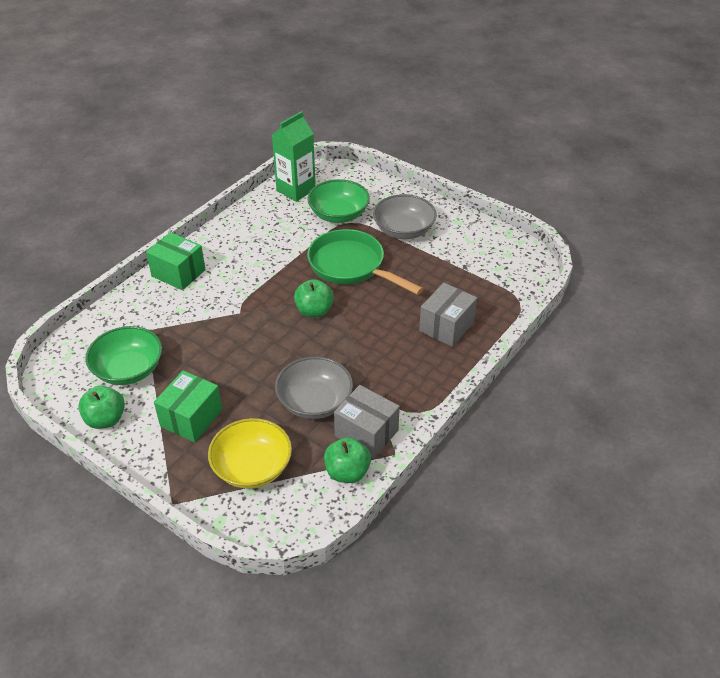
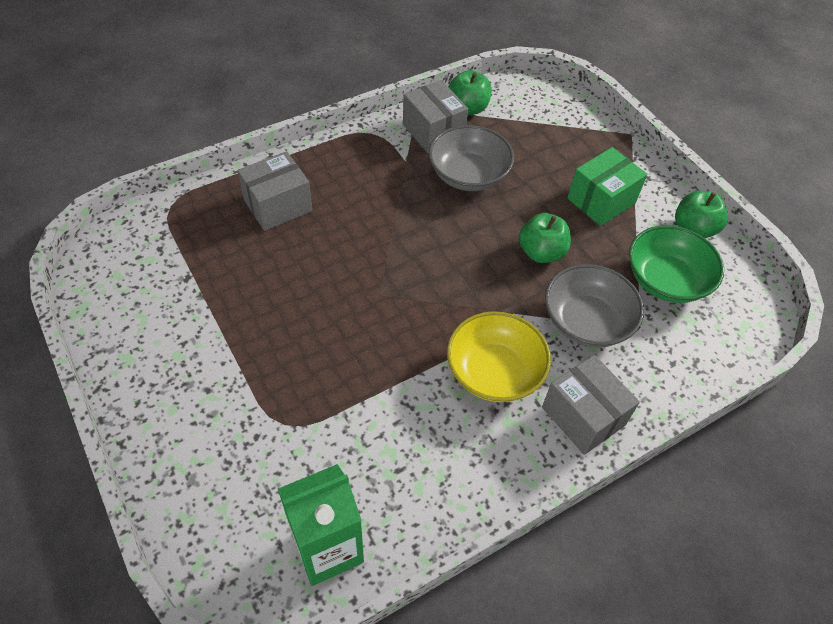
camera: 160 degrees left, 10 degrees up
(178, 273) = (583, 416): green box -> grey box
(252, 467) = (552, 138): yellow bowl -> yellow bowl (494, 372)
(314, 311) = (418, 281): green apple -> green apple (541, 252)
(338, 214) = (290, 449): green bowl -> none
(351, 266) = (333, 333): green pan -> none
(403, 230) = (215, 373): grey bowl -> grey bowl (586, 321)

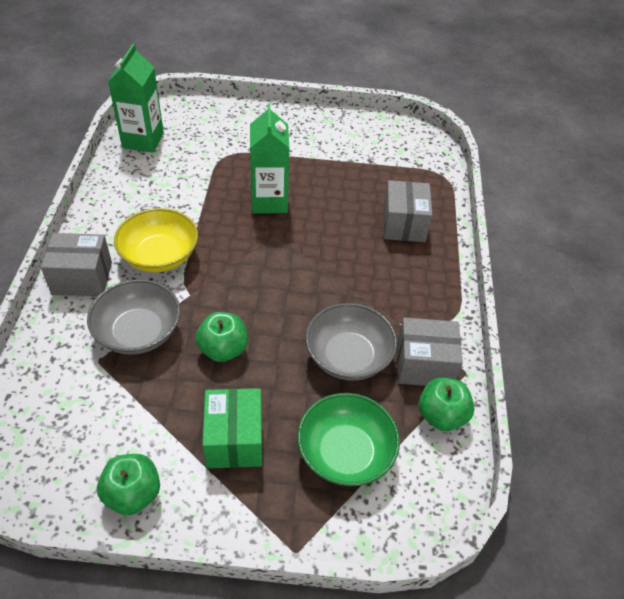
camera: 125 degrees right, 5 degrees down
(333, 329) = (269, 201): none -> green carton
(666, 280) = (112, 418): green bowl -> green bowl (345, 453)

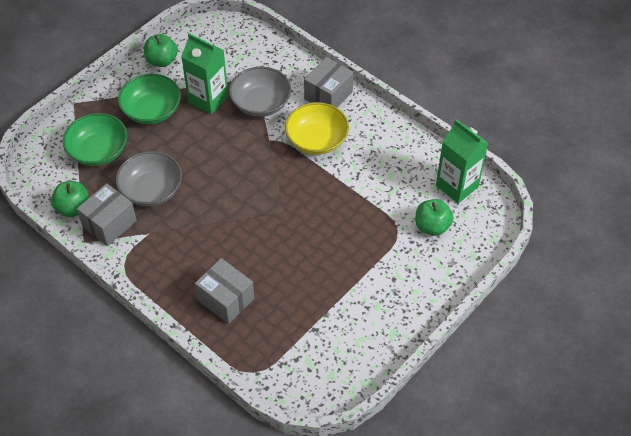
camera: 130 degrees right, 5 degrees up
(223, 349) = (212, 134): green apple -> green apple (432, 226)
(234, 440) = (152, 110): green box -> green bowl
(269, 201) = (321, 228): green carton -> green carton (208, 99)

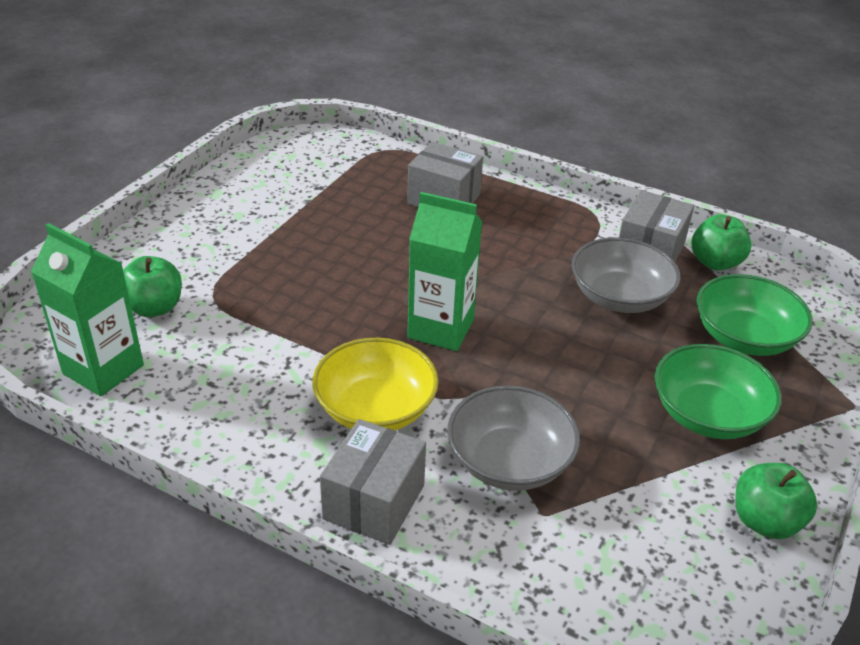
camera: 165 degrees right, 15 degrees down
(208, 99) = (617, 453): green carton -> green carton (441, 329)

